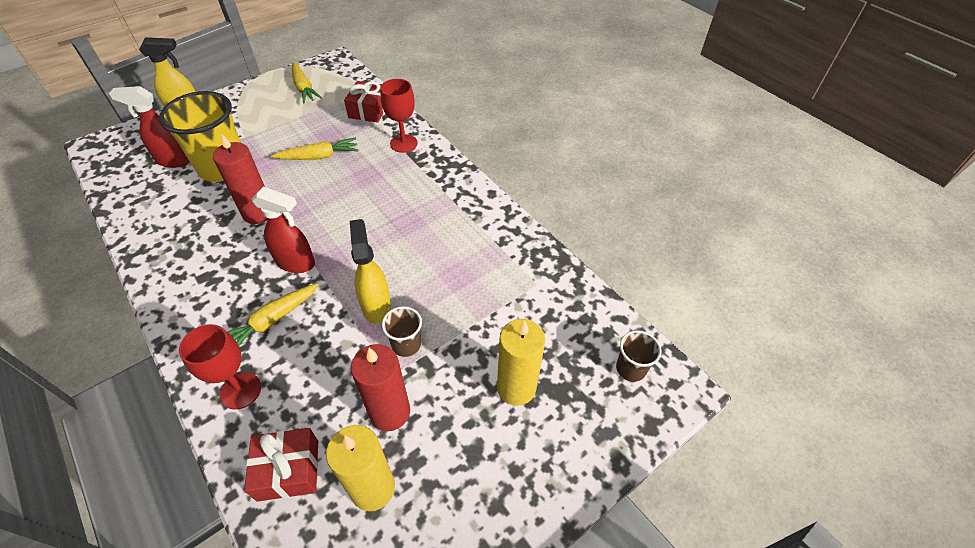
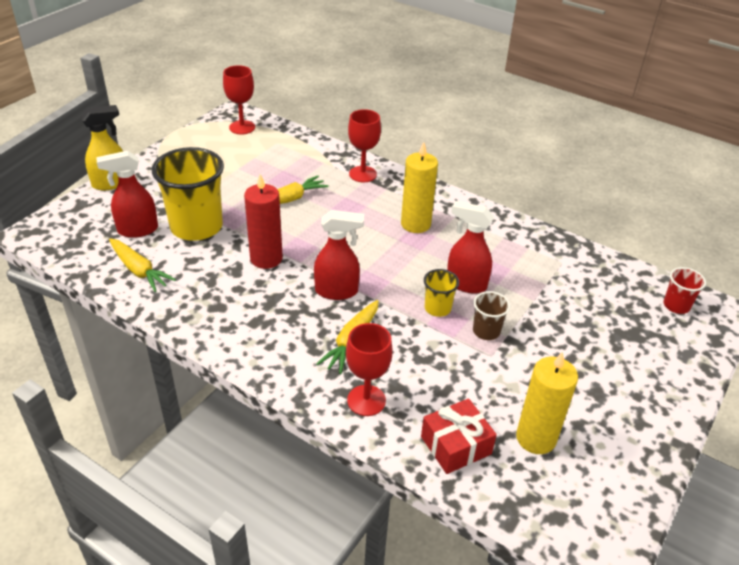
camera: 20 degrees left, 10 degrees down
(304, 88) = (223, 142): yellow carrot -> yellow carrot (139, 270)
(329, 76) = (242, 127): none -> red goblet
(369, 110) = (306, 151): red gift -> none
(376, 305) = (437, 308): yellow spray bottle -> yellow cup
(390, 412) = (509, 383): red candle -> none
(422, 285) = (465, 284): none -> red spray bottle
(516, 388) = (598, 340): yellow candle -> yellow candle (415, 224)
(630, 368) = (676, 305): brown cup -> red cup

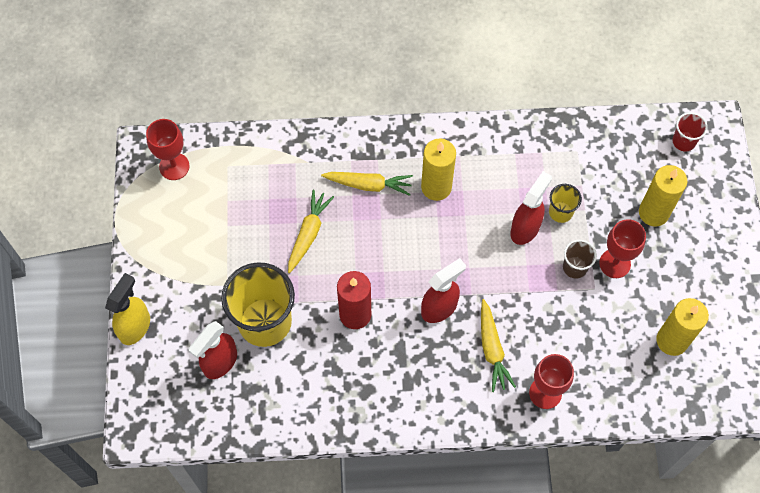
camera: 35 degrees left, 25 degrees up
(139, 270) = (269, 402): yellow carrot -> yellow carrot (368, 185)
(362, 174) = (341, 154): red goblet -> red goblet (614, 263)
(437, 308) = (525, 270): yellow cup -> yellow cup (560, 212)
(456, 445) = (629, 385): red gift -> none
(465, 284) = (525, 228): red spray bottle -> red spray bottle turned 135 degrees clockwise
(601, 336) = (653, 213): none -> yellow candle

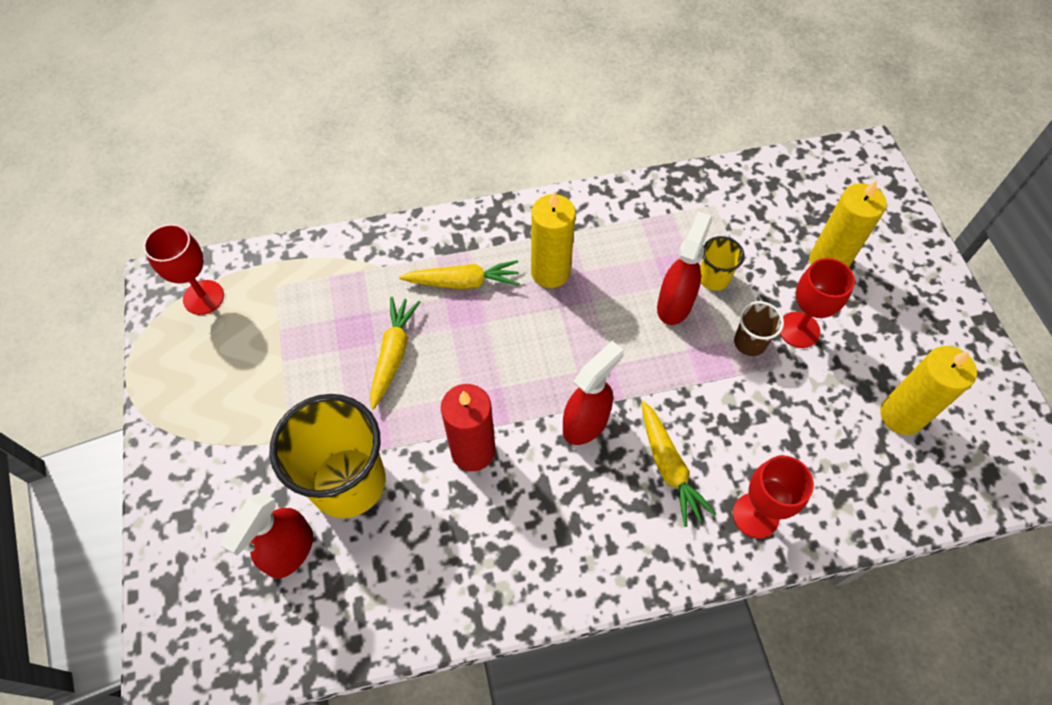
camera: 10 degrees left, 5 degrees down
(135, 327) = (161, 520): yellow spray bottle -> none
(684, 141) = (838, 176): red cup -> none

